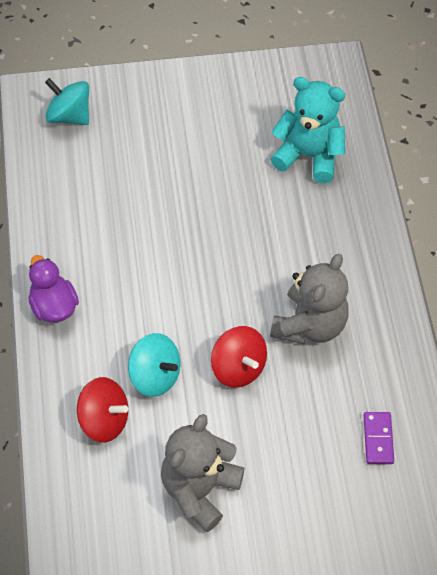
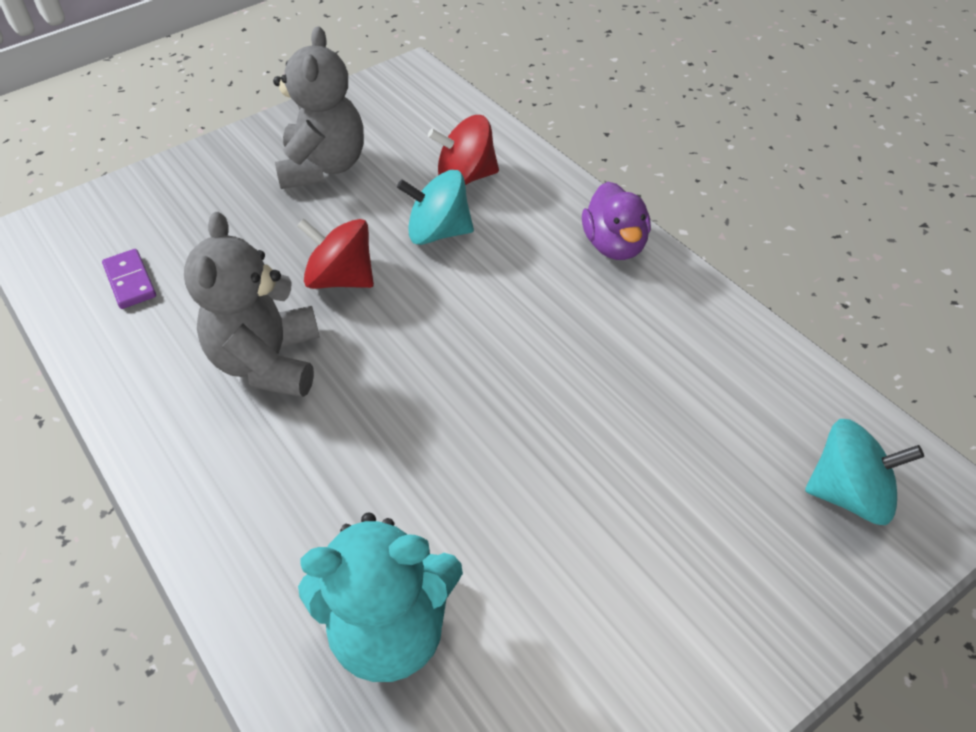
camera: 155 degrees right, 10 degrees down
(53, 306) = (615, 245): purple duck -> purple duck turned 45 degrees clockwise

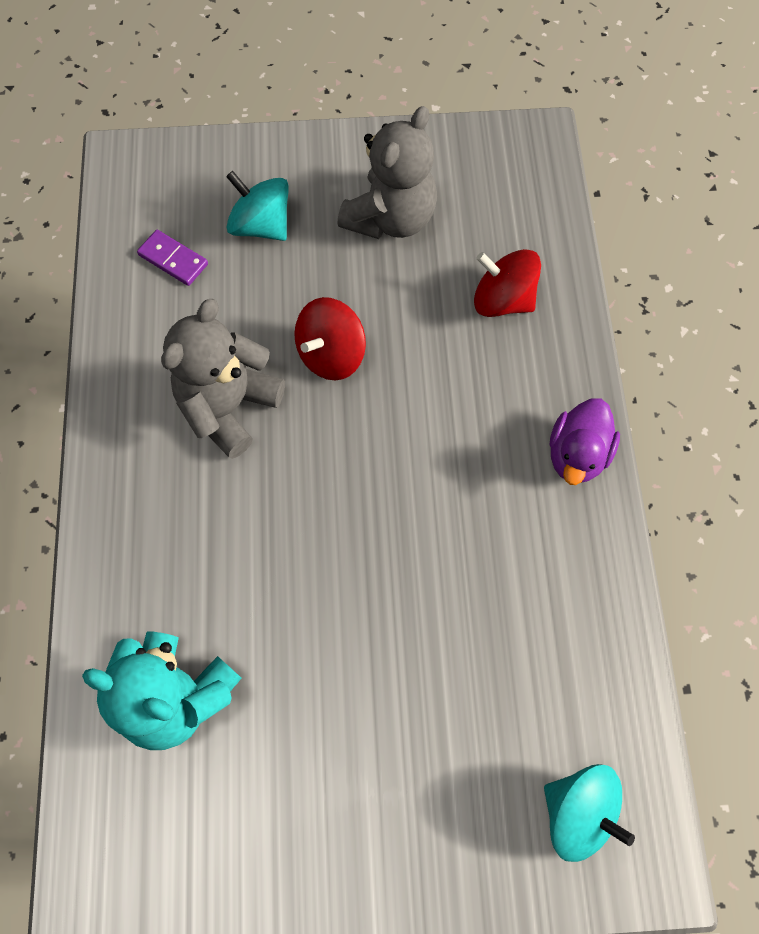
camera: 30 degrees right, 20 degrees up
(130, 281) = (173, 260): purple domino -> purple domino turned 60 degrees counterclockwise
(341, 279) = (331, 354): red spinning top -> red spinning top turned 105 degrees counterclockwise
(439, 232) = (439, 350): turquoise spinning top -> turquoise spinning top (261, 225)

